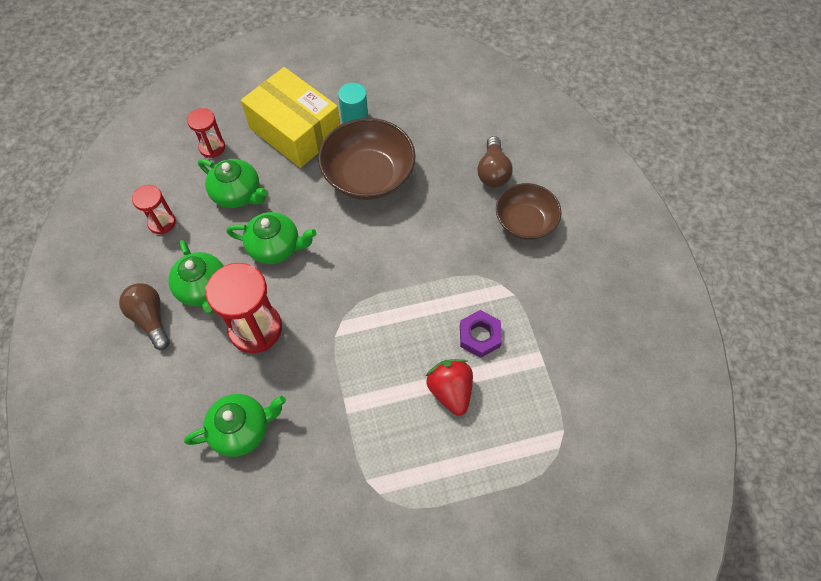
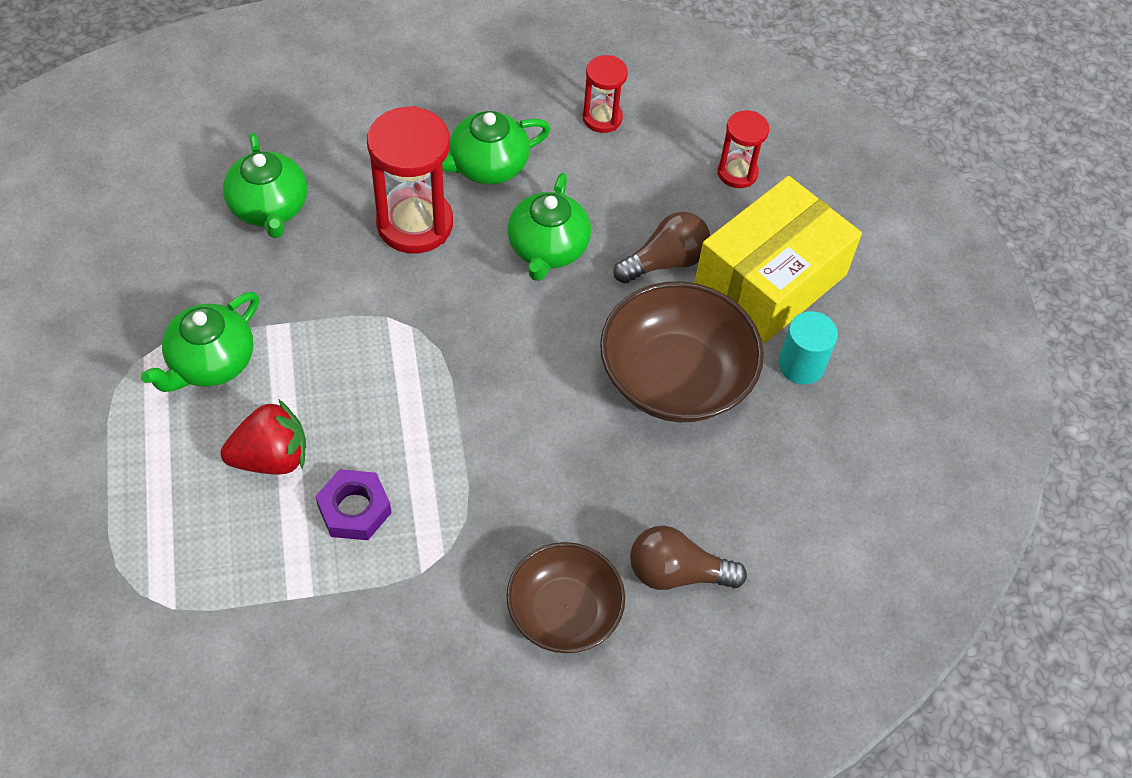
camera: 90 degrees right, 5 degrees down
(150, 319) = (448, 111): brown light bulb -> brown light bulb (665, 261)
(237, 194) = (647, 204): green teapot -> green teapot (211, 362)

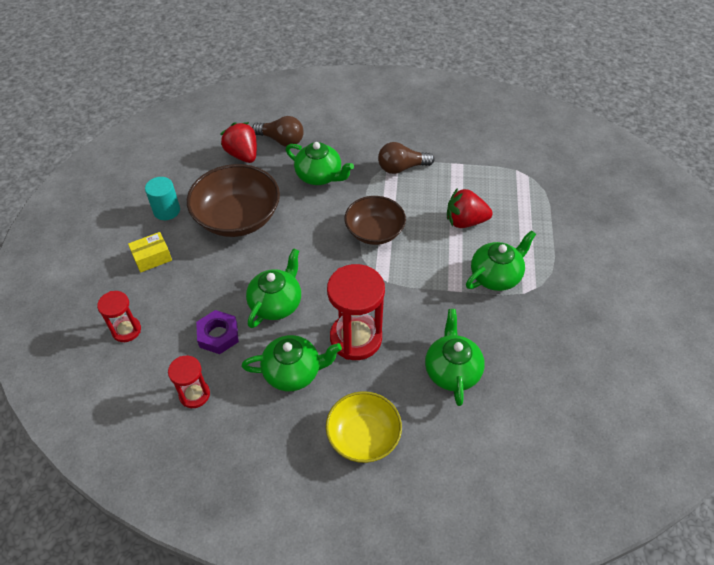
camera: 160 degrees left, 5 degrees down
(354, 509) = (425, 191): purple nut -> purple nut (218, 335)
(373, 114) = (363, 436): none -> yellow bowl
(564, 611) = (338, 137): brown bowl -> brown bowl (374, 231)
(567, 499) = (319, 176): none -> green teapot
(665, 261) = (208, 281): brown light bulb -> brown light bulb (401, 168)
(735, 516) = (243, 155): none -> red strawberry
(770, 279) = (152, 257): yellow box -> yellow box, size x0.43

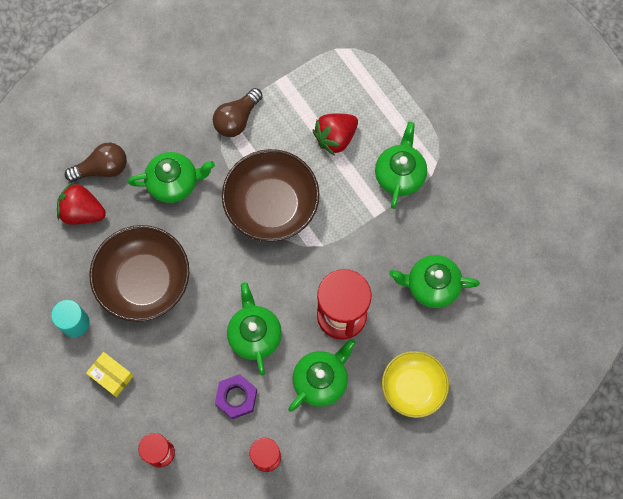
camera: 40 degrees left, 20 degrees up
(152, 257) = (111, 376): yellow box -> yellow box turned 75 degrees counterclockwise
(374, 231) = (271, 205): brown bowl -> brown bowl, size x1.51
(452, 370) = (431, 285): green teapot -> green teapot turned 45 degrees counterclockwise

